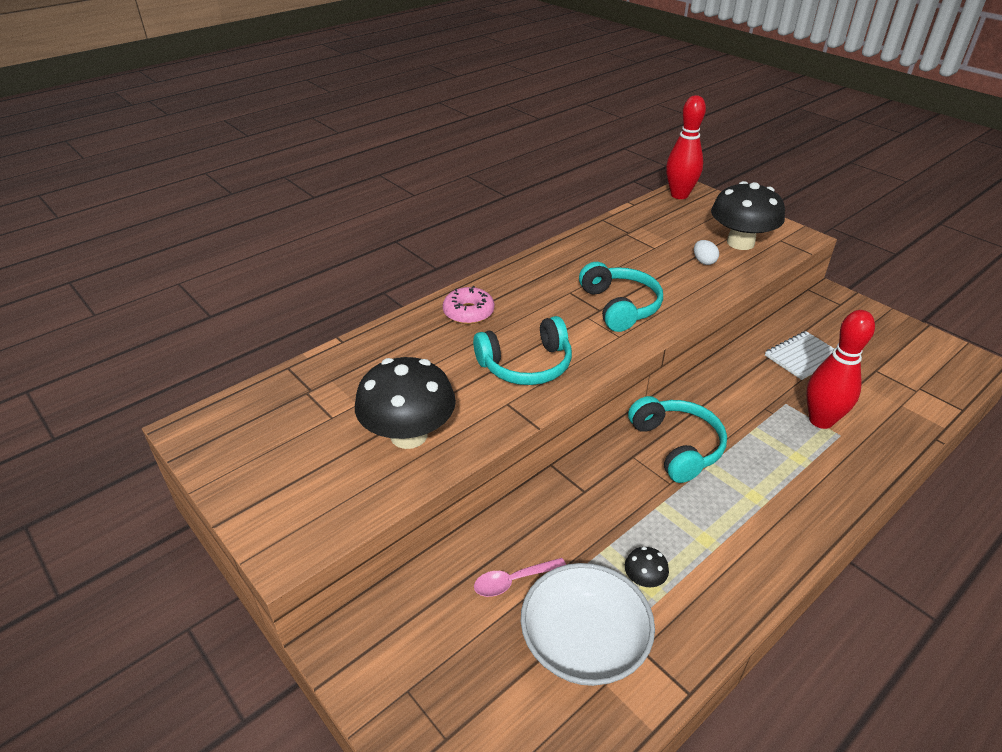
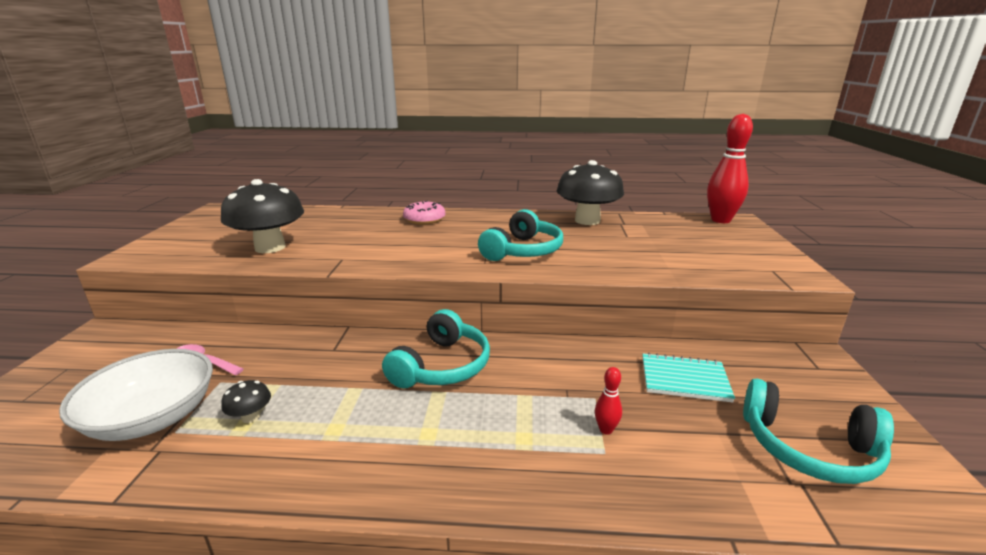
camera: 45 degrees right, 15 degrees down
(526, 365) = (395, 249): turquoise headphones -> turquoise headphones (808, 448)
(704, 261) = (654, 255): white egg -> none
(740, 243) = (719, 258): black mushroom -> black mushroom (587, 220)
(803, 357) = (684, 379): white notebook -> turquoise notebook
(821, 420) = (606, 429): red bowling pin -> red bowling pin, size x0.43

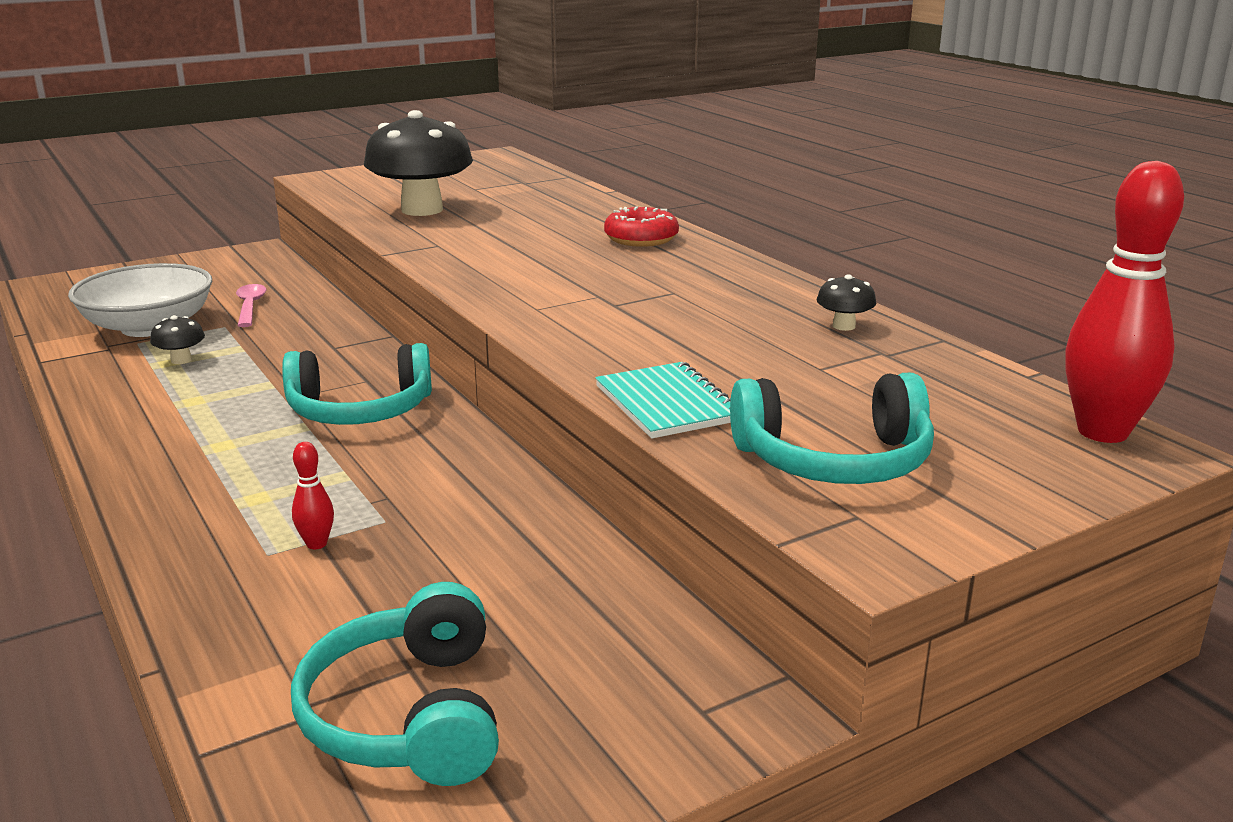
camera: 55 degrees right, 0 degrees up
(424, 219) = (641, 239): pink donut -> red donut
(523, 251) = (618, 317): turquoise headphones -> turquoise headphones (834, 460)
(587, 220) = (844, 326): black mushroom -> black mushroom, size x0.41
(684, 379) = (506, 579): turquoise notebook -> turquoise notebook (667, 403)

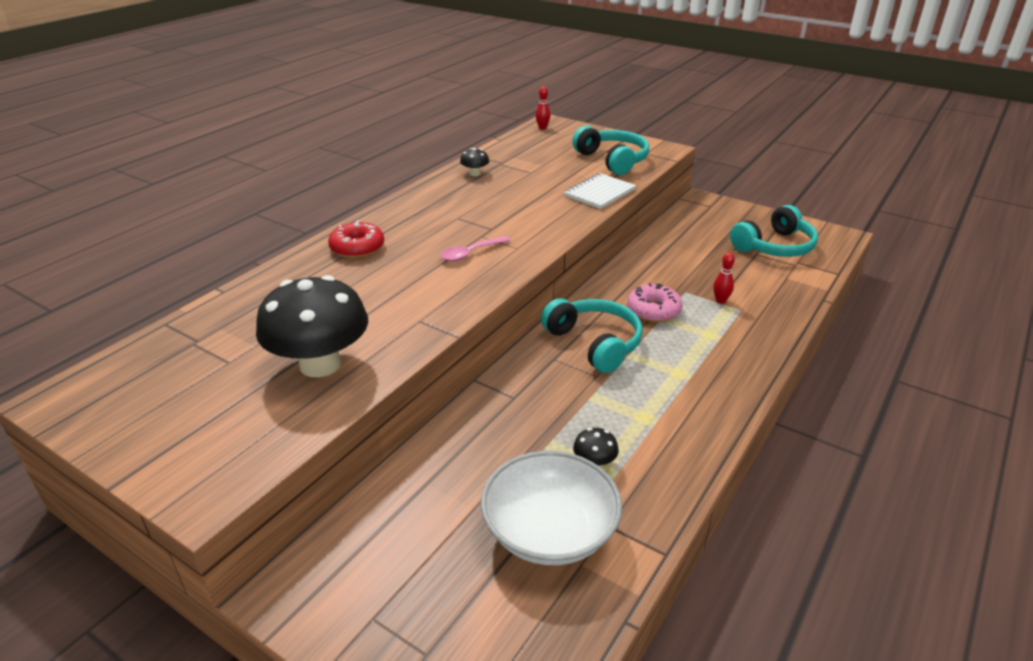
camera: 115 degrees left, 10 degrees up
(250, 306) = (462, 491): pink spoon -> pink spoon (470, 253)
(373, 474) = (653, 310): none -> pink donut
(667, 403) = (600, 193): turquoise notebook -> white notebook
(1102, 432) = (542, 128): red bowling pin -> red bowling pin, size x0.43

